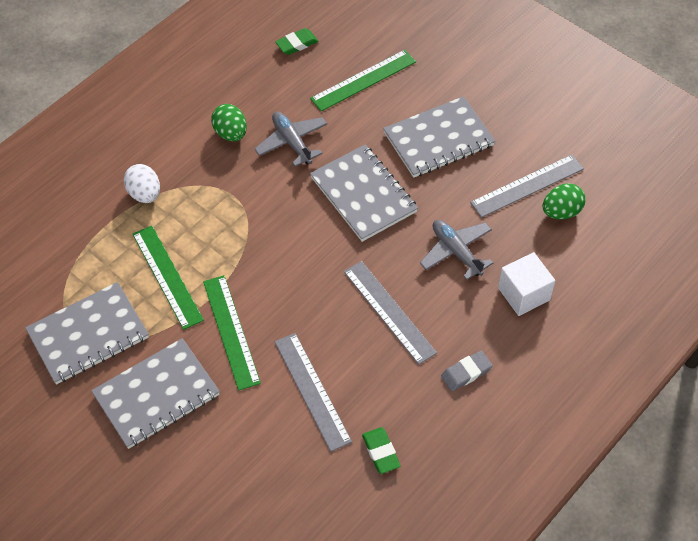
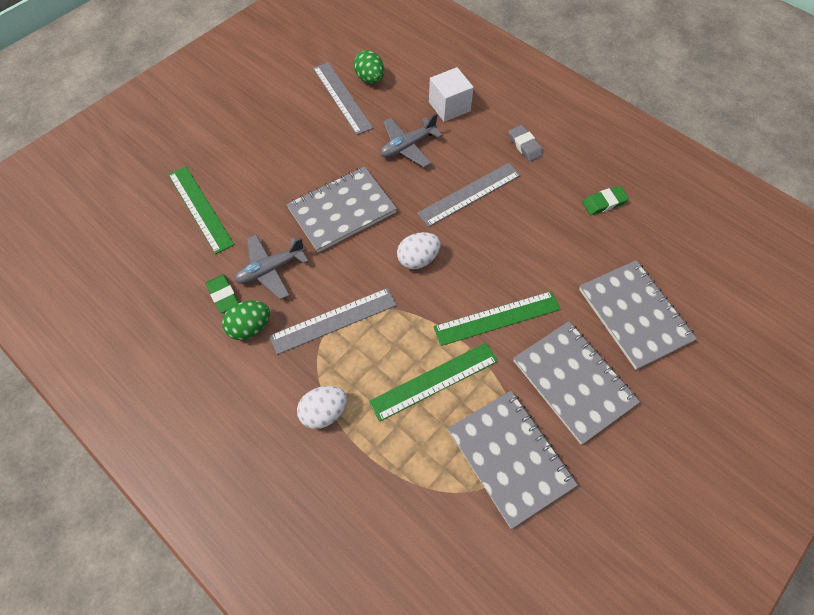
camera: 90 degrees left, 5 degrees up
(297, 44) = (136, 267): green eraser -> green eraser (223, 295)
(302, 262) = (418, 259): none -> white egg
(312, 390) = (553, 251): grey ruler -> grey ruler (334, 320)
(438, 139) = (284, 153): grey notebook -> grey notebook (634, 315)

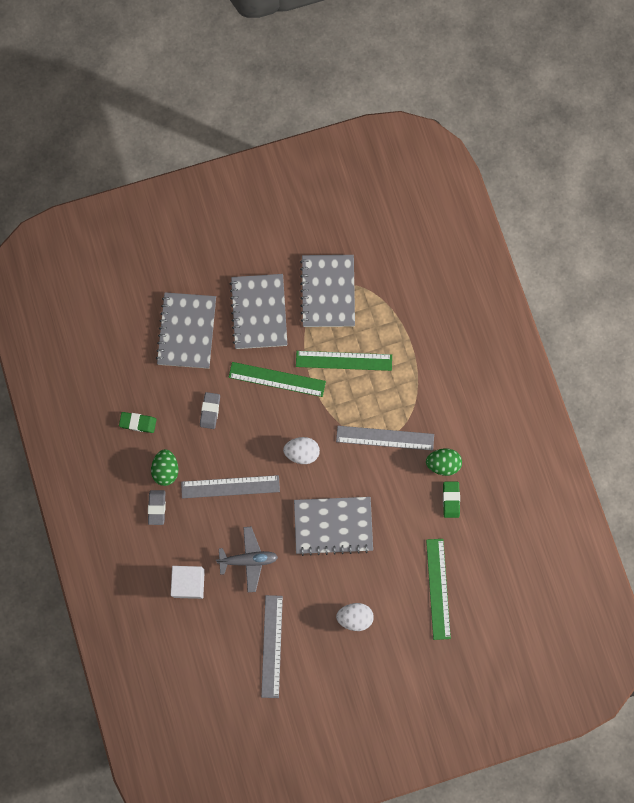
camera: 150 degrees left, 15 degrees up
(271, 270) = (409, 502): grey plane -> none
(324, 412) = (422, 378): white egg -> white egg (355, 617)
(370, 79) = (236, 655): green egg -> green egg (166, 470)
(543, 249) = (210, 411): none -> grey eraser

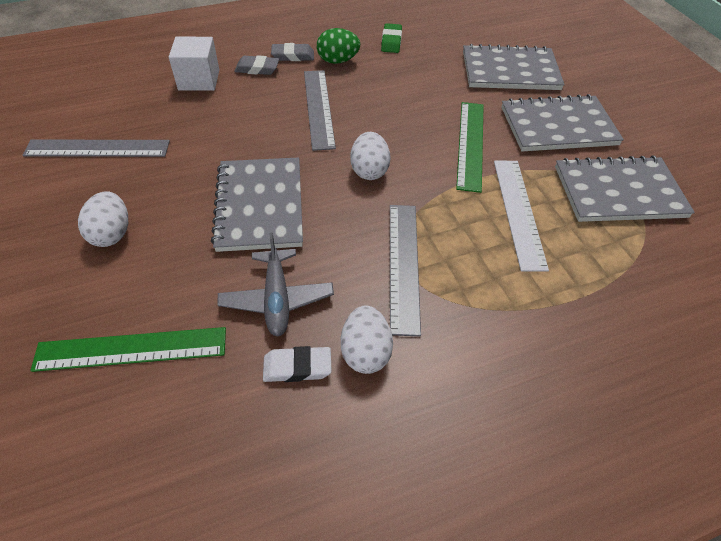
camera: 85 degrees right, 25 degrees down
(210, 411) = (414, 90): grey eraser -> grey eraser (257, 69)
(248, 560) = (220, 125): grey plane -> grey plane (277, 299)
(344, 360) = (519, 212): green ruler -> white ruler
(443, 464) = (365, 352): green egg -> white egg
(451, 500) = (297, 367): green eraser -> white eraser

